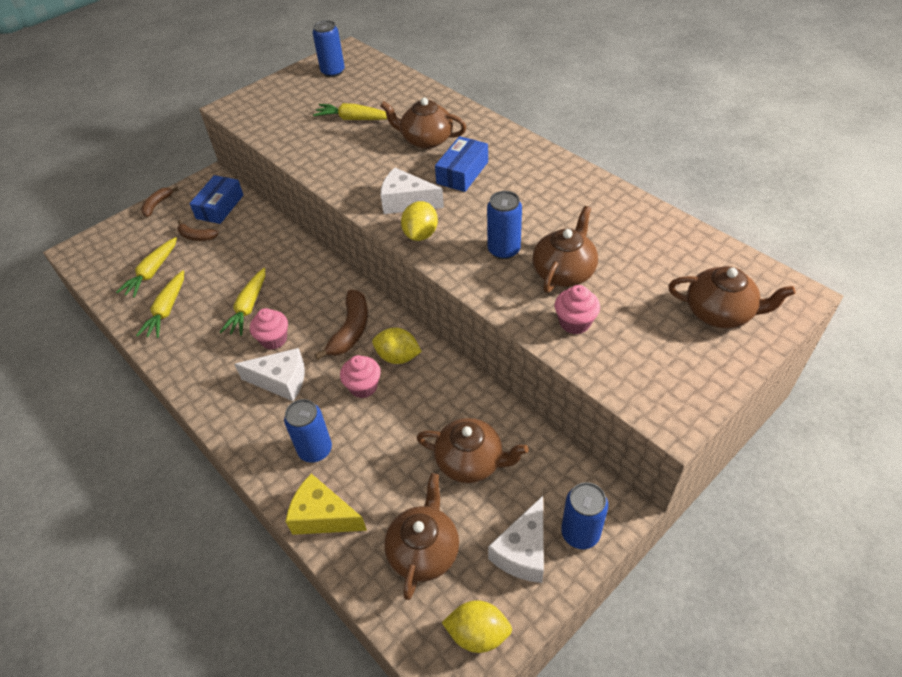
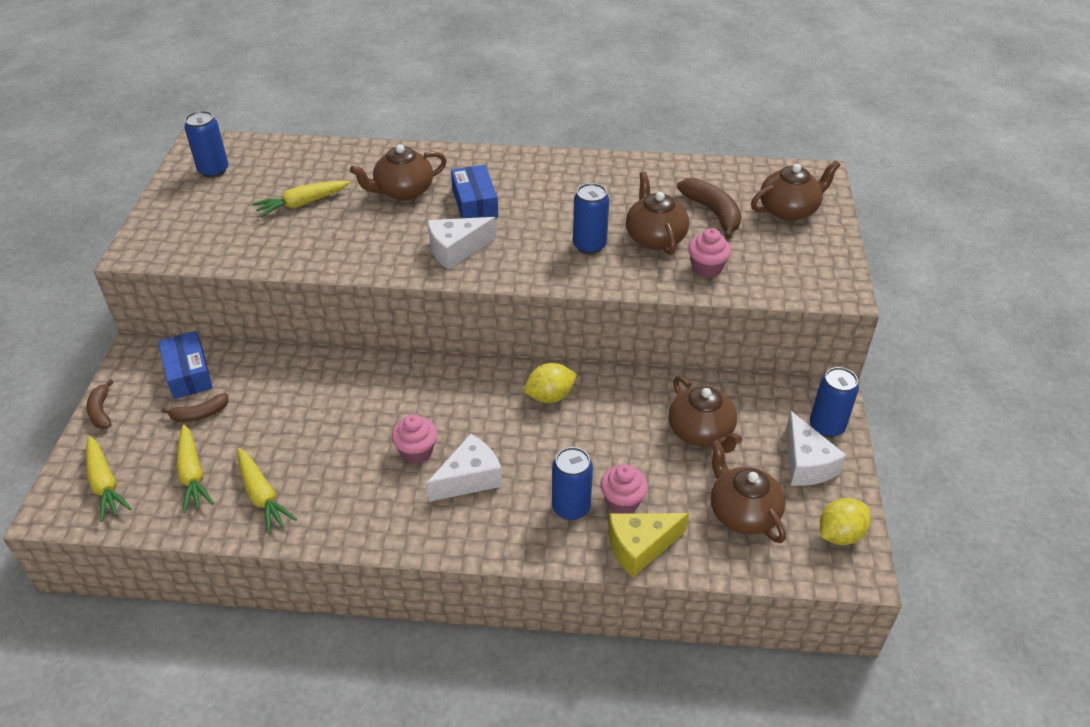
camera: 45 degrees left, 5 degrees down
(248, 307) = (352, 442): yellow carrot -> yellow carrot (105, 484)
(351, 330) = (481, 401): brown banana -> brown banana (713, 213)
(363, 387) = (550, 436): pink cupcake -> pink cupcake (622, 502)
(420, 234) = (504, 269): yellow lemon -> none
(471, 461) = (701, 432): brown teapot -> brown teapot turned 90 degrees clockwise

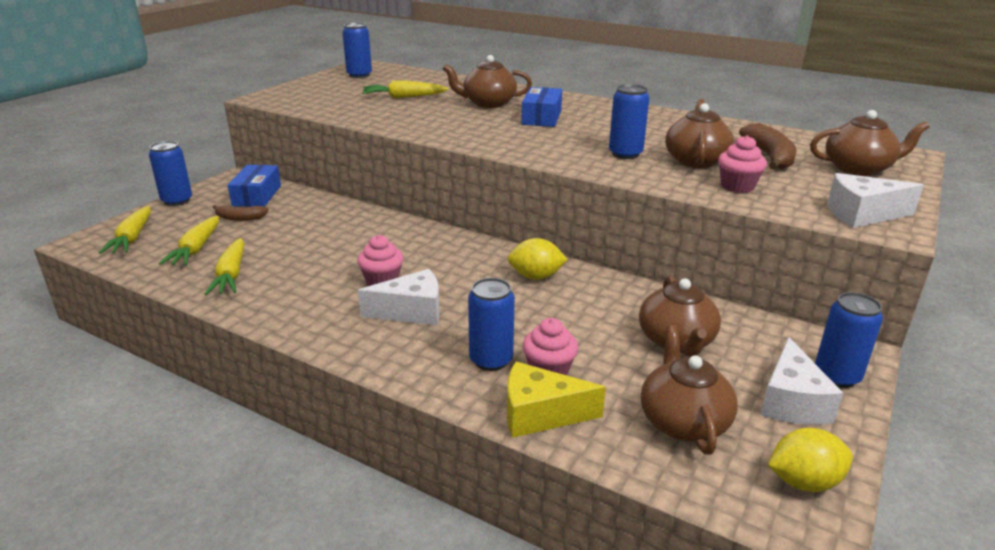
camera: 25 degrees right, 15 degrees down
(101, 411) = (177, 201): brown banana -> blue can
(456, 250) = (500, 136): white cheese -> white cheese (862, 214)

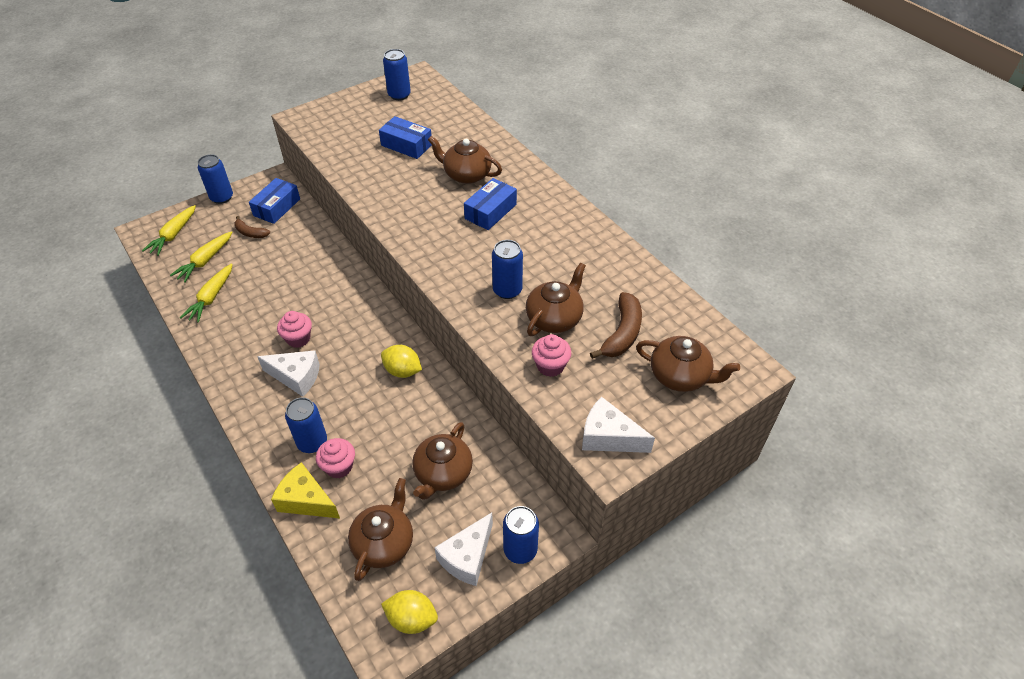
camera: 25 degrees right, 20 degrees up
(403, 97) = (406, 145): yellow carrot -> blue box

